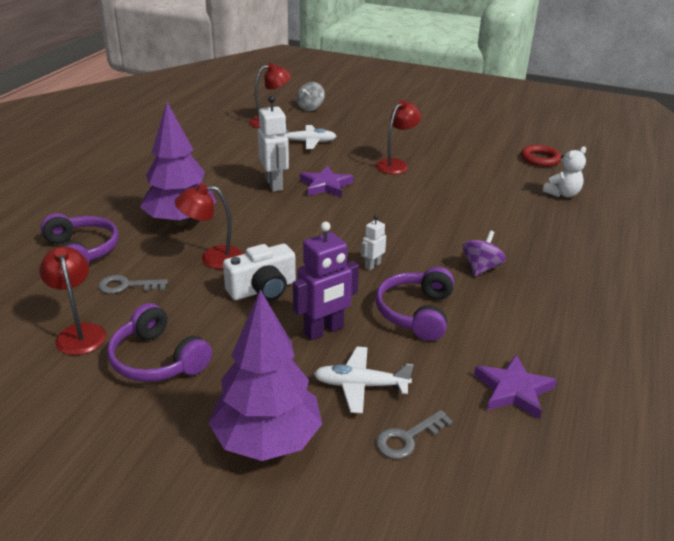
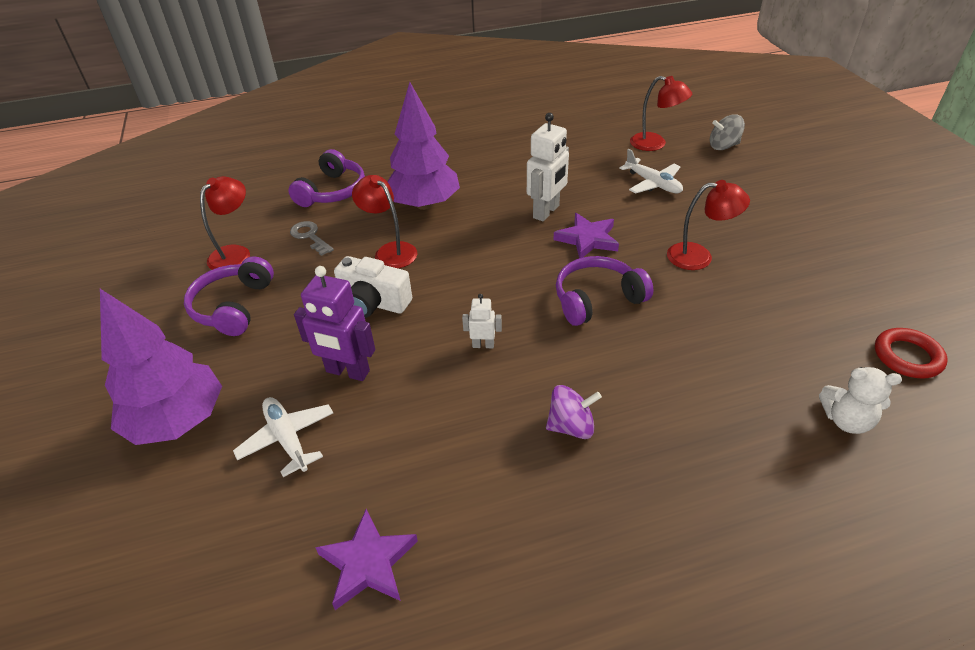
camera: 55 degrees right, 10 degrees up
(408, 438) = (236, 512): grey key -> none
(416, 313) = (433, 417): purple headphones -> purple headphones (597, 299)

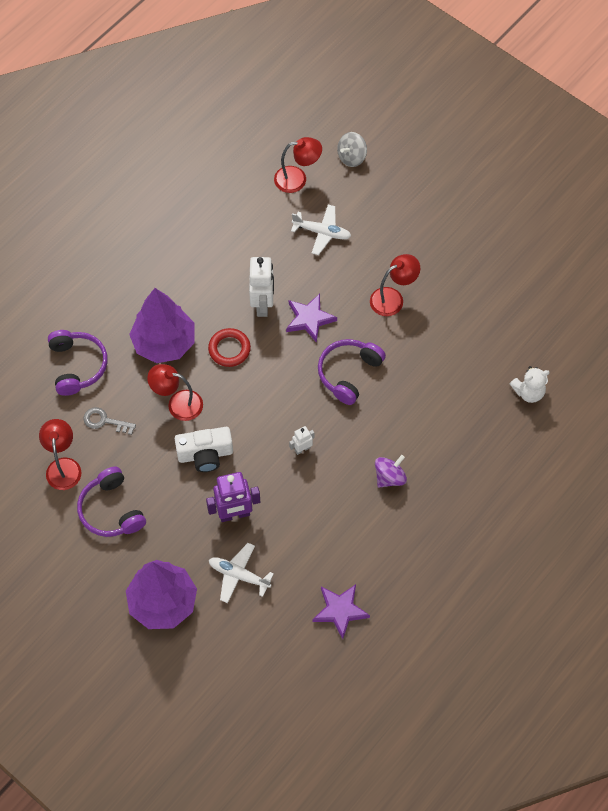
camera: 35 degrees left, 20 degrees up
(907, 357) = (546, 325): red ring -> red ring (229, 349)

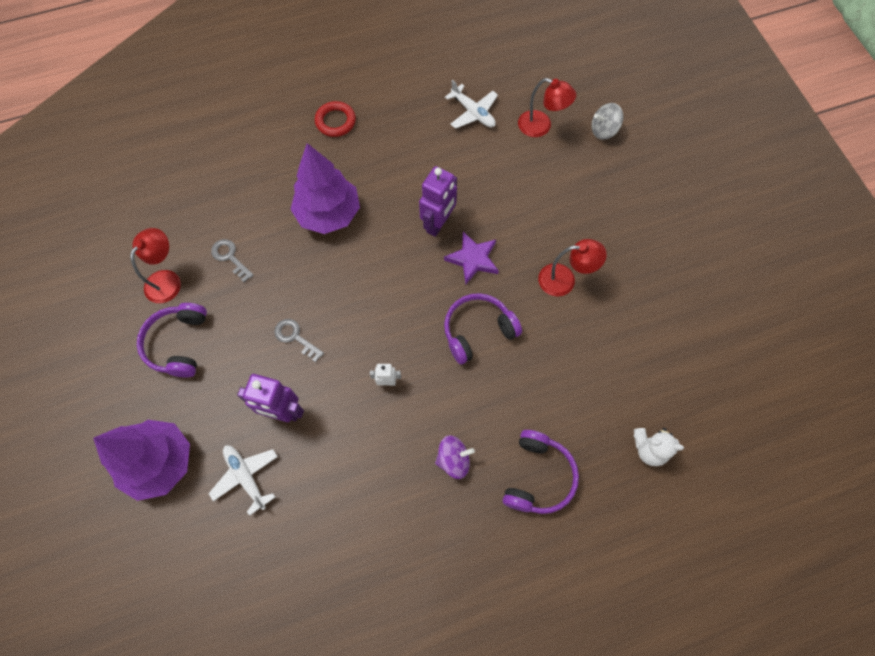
camera: 30 degrees right, 5 degrees up
(77, 366) = (242, 196): purple headphones -> purple headphones (538, 476)
(178, 403) = (303, 275): red lamp -> none
(205, 454) = (295, 337): white camera -> grey key
(229, 349) = (382, 249): red ring -> red ring (335, 121)
(263, 305) = (438, 224): white robot -> purple robot
(322, 232) = (534, 185): white plane -> white plane (473, 113)
(340, 611) = (317, 575): purple star -> none

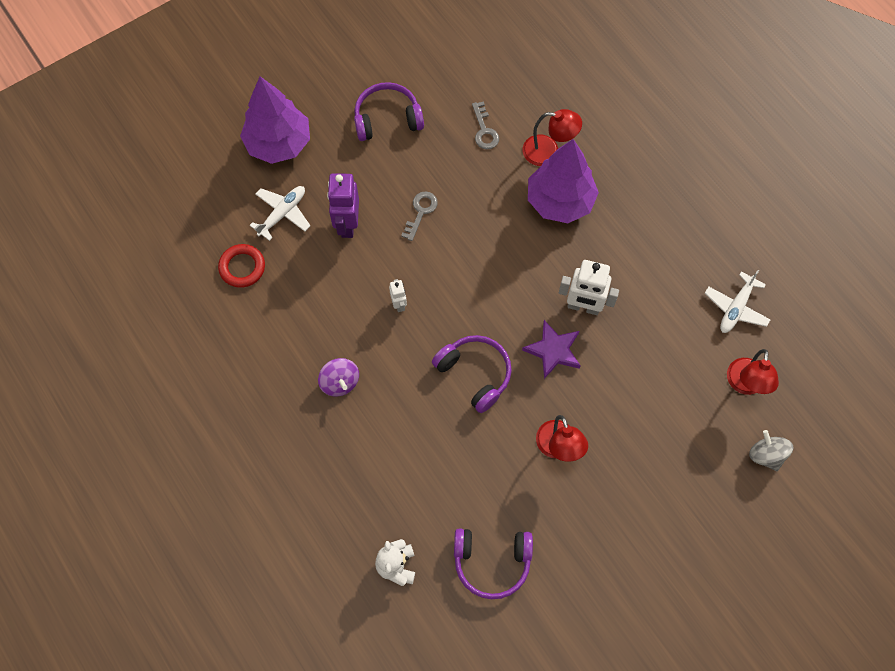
camera: 75 degrees right, 0 degrees up
(167, 279) = (446, 87): red lamp -> red lamp (548, 152)
(230, 257) = (484, 130): grey key -> grey key turned 135 degrees clockwise
(335, 121) = (672, 174): red ring -> red ring (242, 267)
(438, 224) = (583, 307): purple robot -> white robot
(538, 476) = (342, 463): purple headphones -> purple headphones (492, 562)

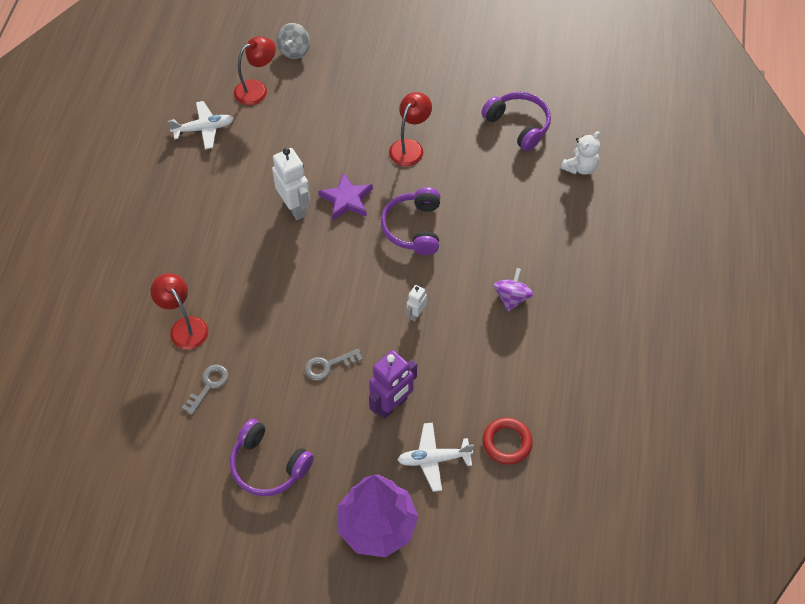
camera: 135 degrees left, 10 degrees down
(560, 201) = (222, 285): purple tree -> none

